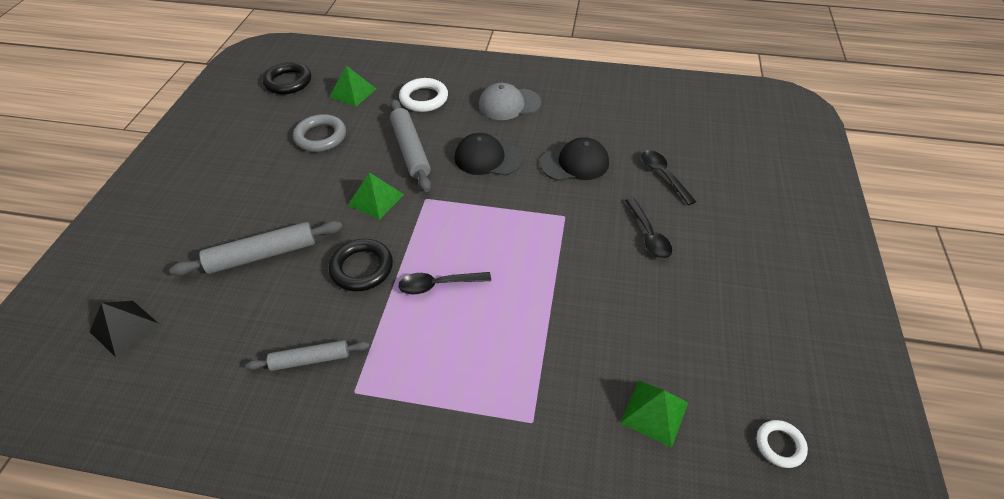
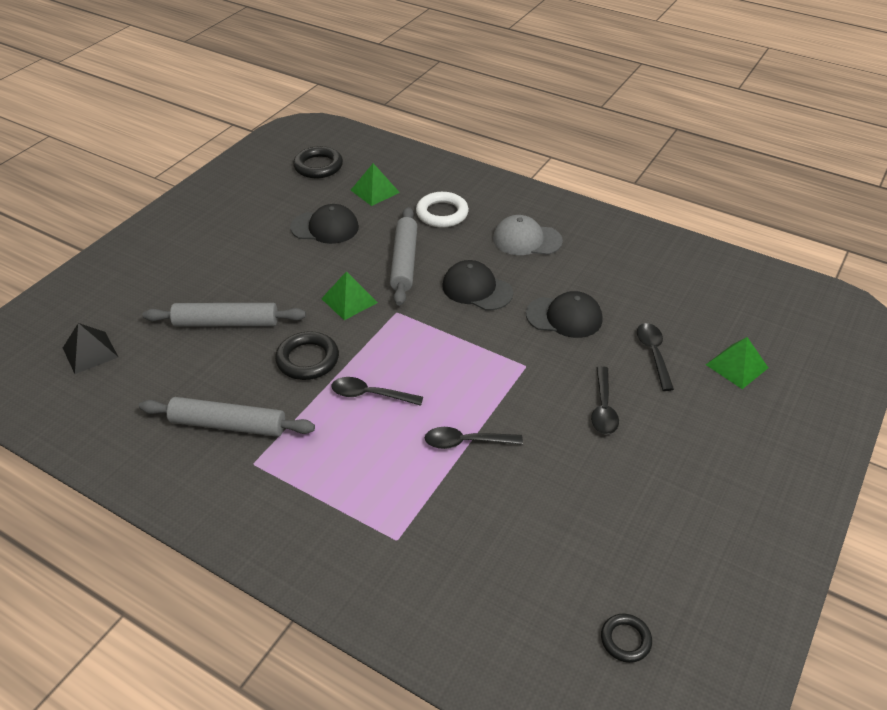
camera: 20 degrees right, 5 degrees down
(310, 359) = (228, 425): grey rolling pin -> grey rolling pin, size x1.58
(320, 137) = (325, 227): grey ring -> black cap
(548, 303) = (466, 442): none -> black spoon
(654, 412) = (516, 570): green pyramid -> green pyramid (737, 366)
(780, 445) = (625, 640): white ring -> black ring

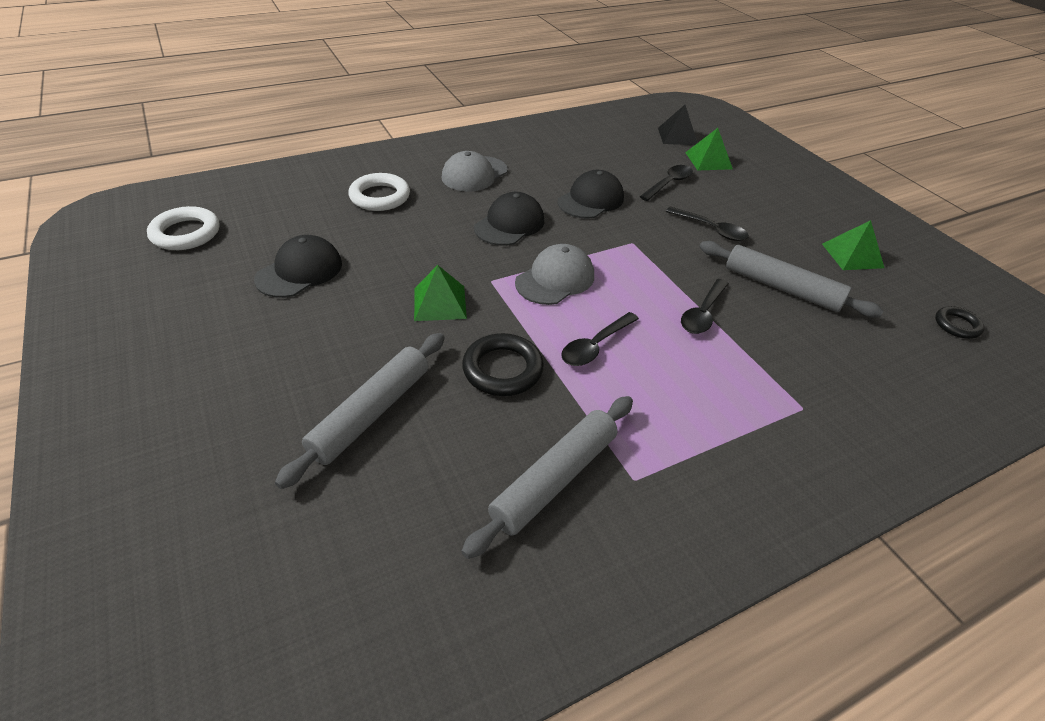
camera: 60 degrees left, 0 degrees up
(90, 352) = (273, 590): black pyramid -> black pyramid (677, 136)
(318, 166) = (186, 233): black ring -> white ring
(375, 191) = (287, 217): green pyramid -> green pyramid (852, 255)
(404, 262) = (422, 246): grey rolling pin -> grey rolling pin (782, 288)
(430, 342) = (555, 279): none -> grey cap
(477, 289) = (509, 224): black cap -> black cap turned 150 degrees clockwise
(653, 354) = (669, 183): black spoon -> black spoon turned 105 degrees clockwise

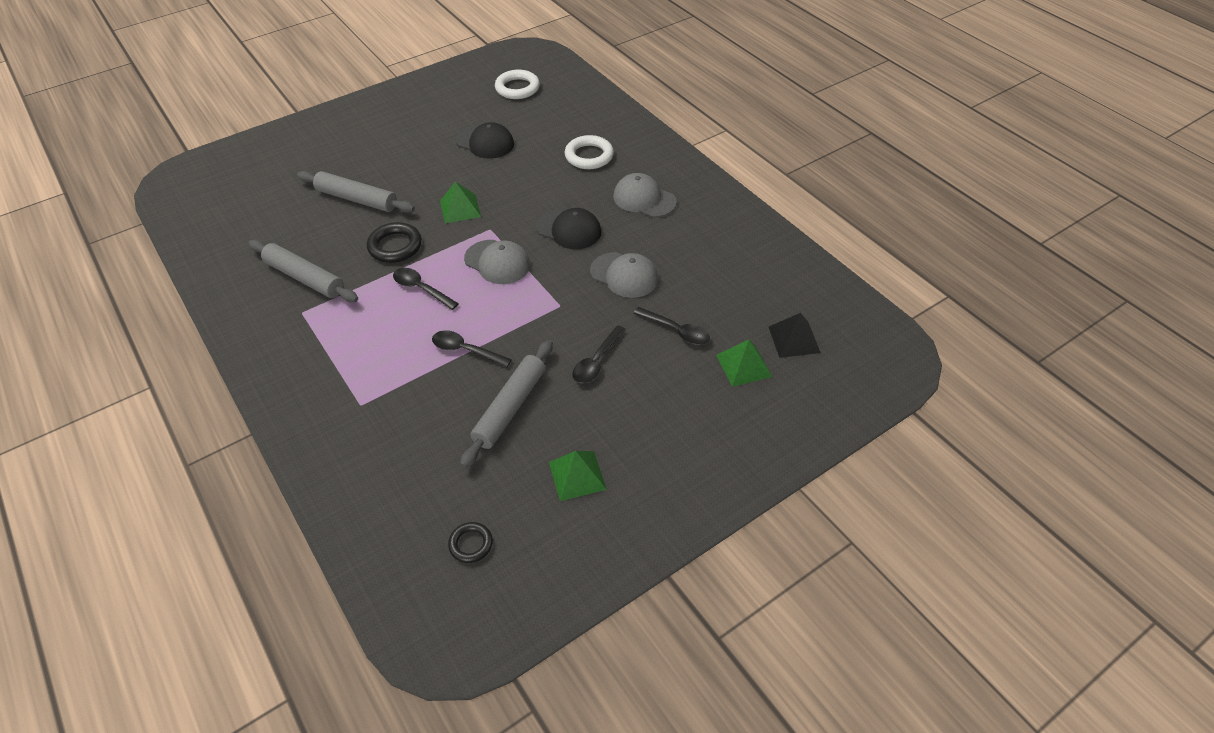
camera: 85 degrees right, 5 degrees up
(591, 200) = (624, 275): black cap -> grey cap

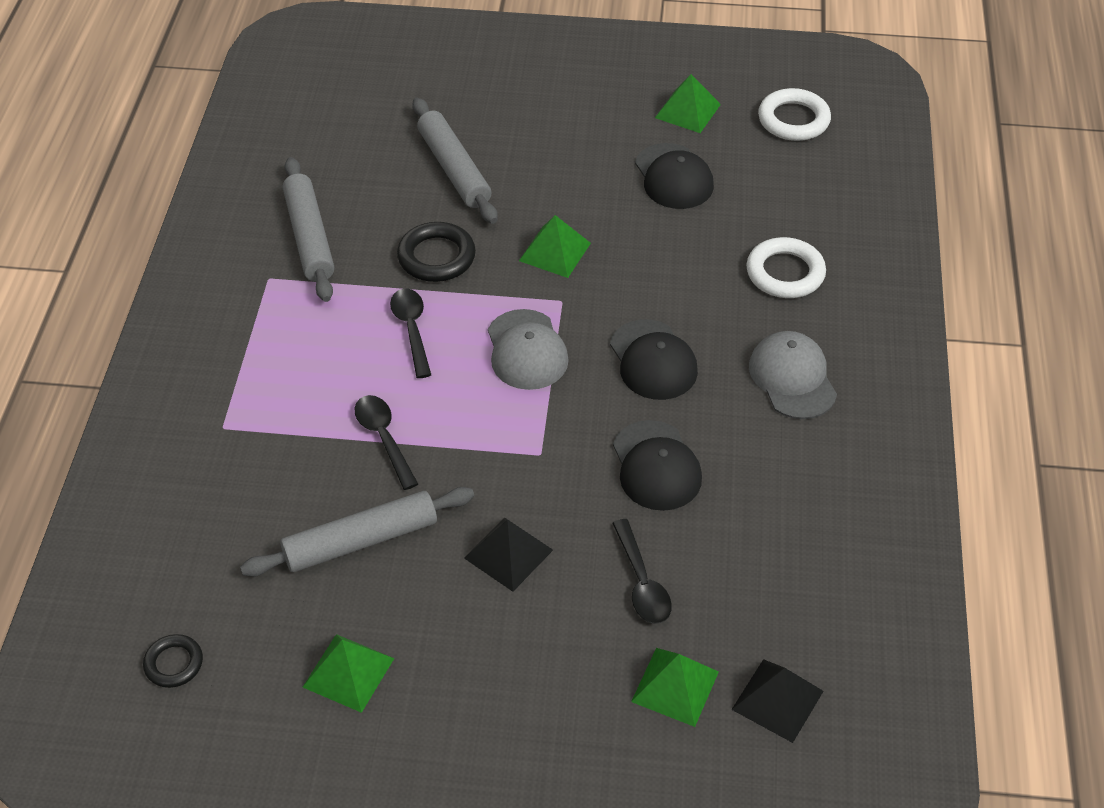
camera: 40 degrees right, 0 degrees up
(458, 109) = (687, 111): none -> green pyramid
(596, 361) = (508, 554): black spoon -> black pyramid
(624, 275) = (656, 466): grey cap -> black cap

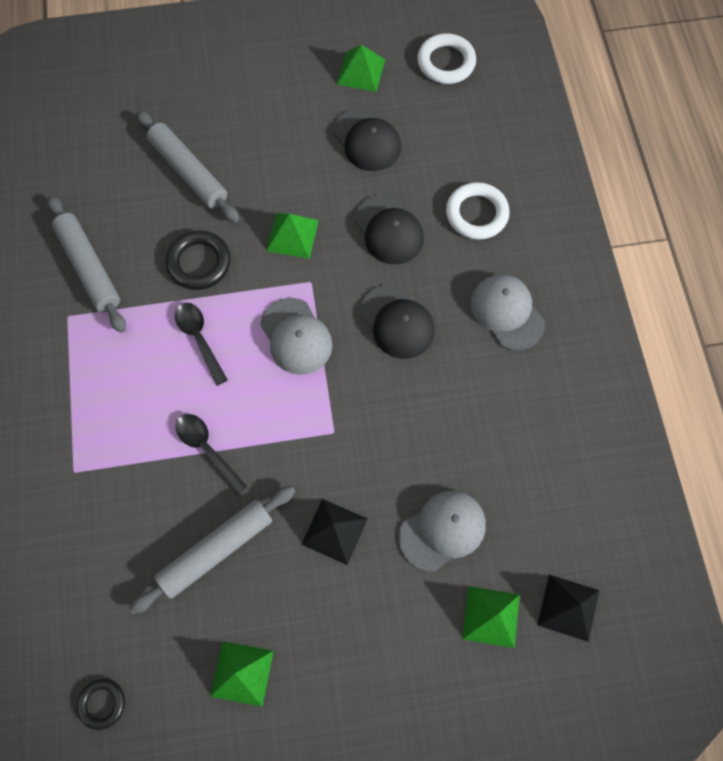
camera: 15 degrees left, 20 degrees up
(642, 582) = (442, 530): black spoon -> grey cap
(656, 466) = (425, 421): black cap -> black cap (389, 230)

